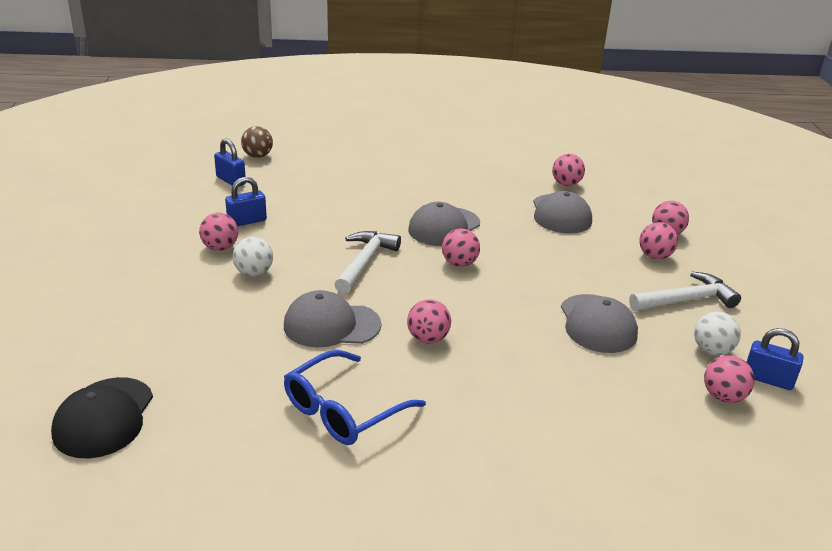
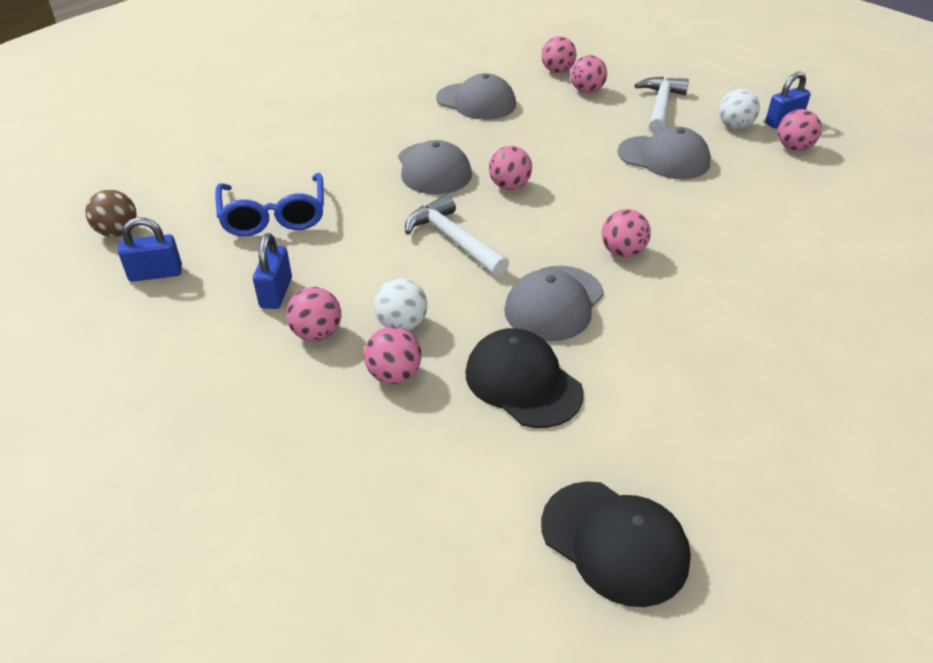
camera: 55 degrees left, 10 degrees up
(233, 337) = (523, 382): none -> black cap
(343, 410) = (705, 345): blue glasses -> blue glasses (274, 216)
(566, 184) = (426, 77): pink ball -> pink ball (394, 375)

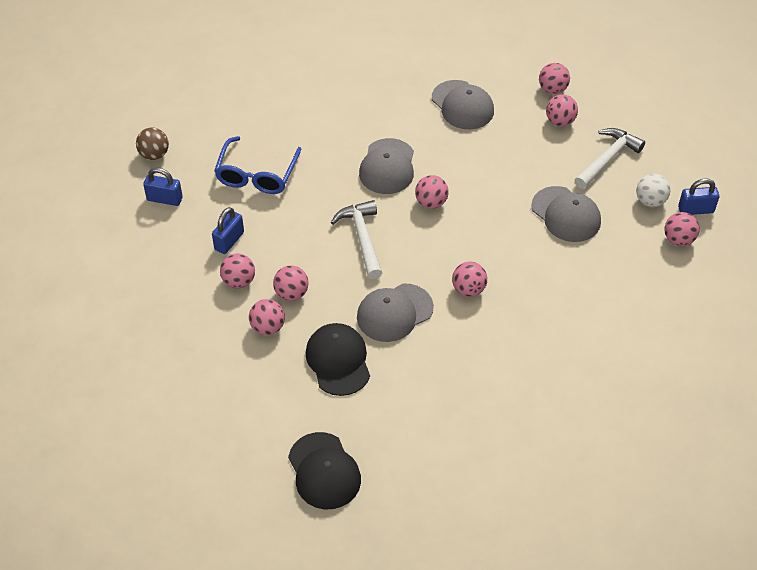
camera: 25 degrees right, 10 degrees up
(402, 325) = (291, 293): white ball -> pink ball

